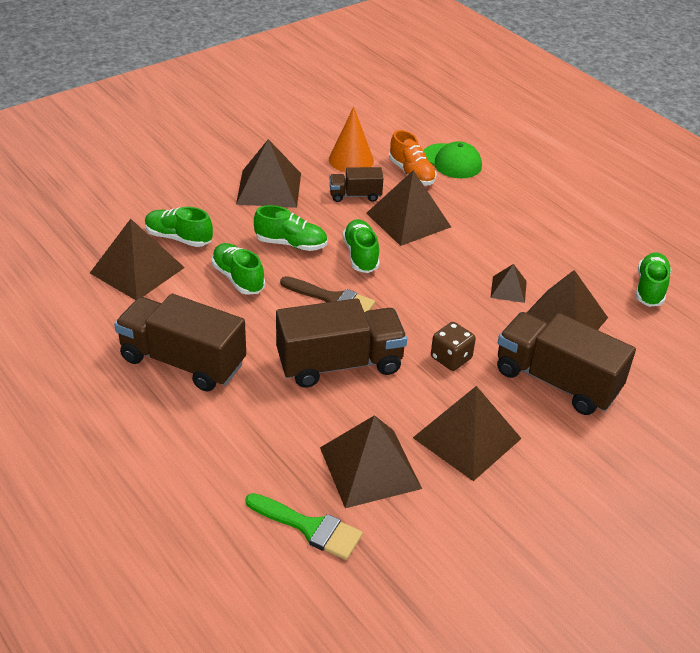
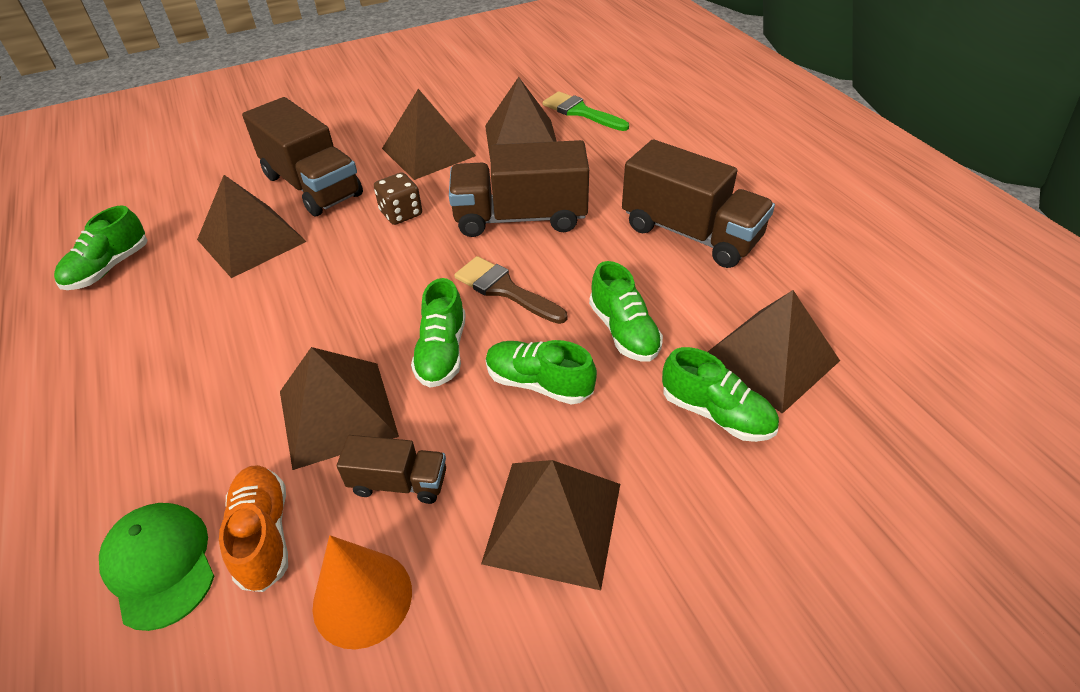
camera: 165 degrees left, 5 degrees up
(508, 289) = (278, 283): brown pyramid -> none

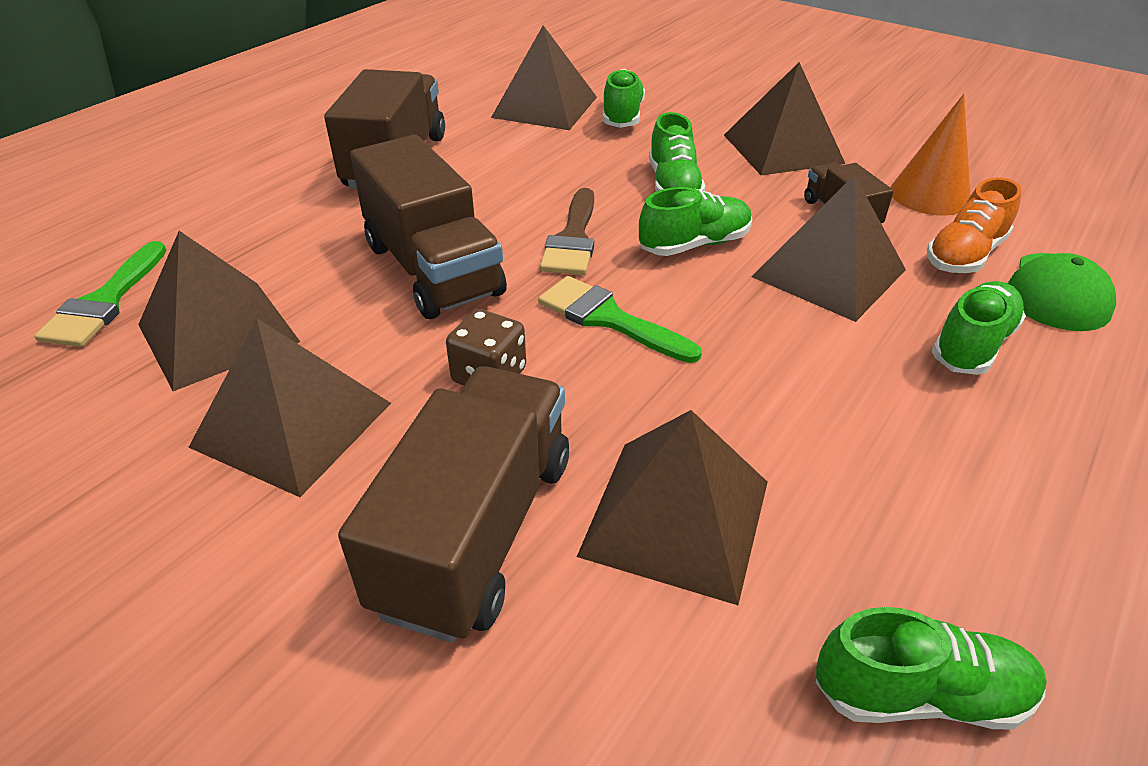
camera: 120 degrees left, 5 degrees down
(403, 273) = (608, 318): none -> green brush
(623, 331) = (571, 165): green shoe -> green shoe (972, 345)

